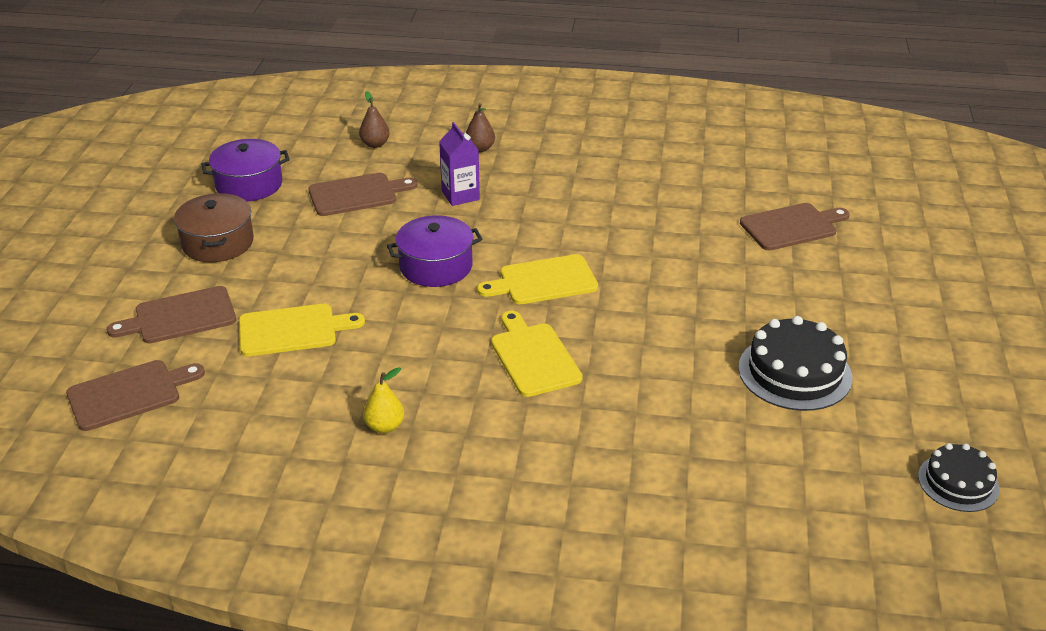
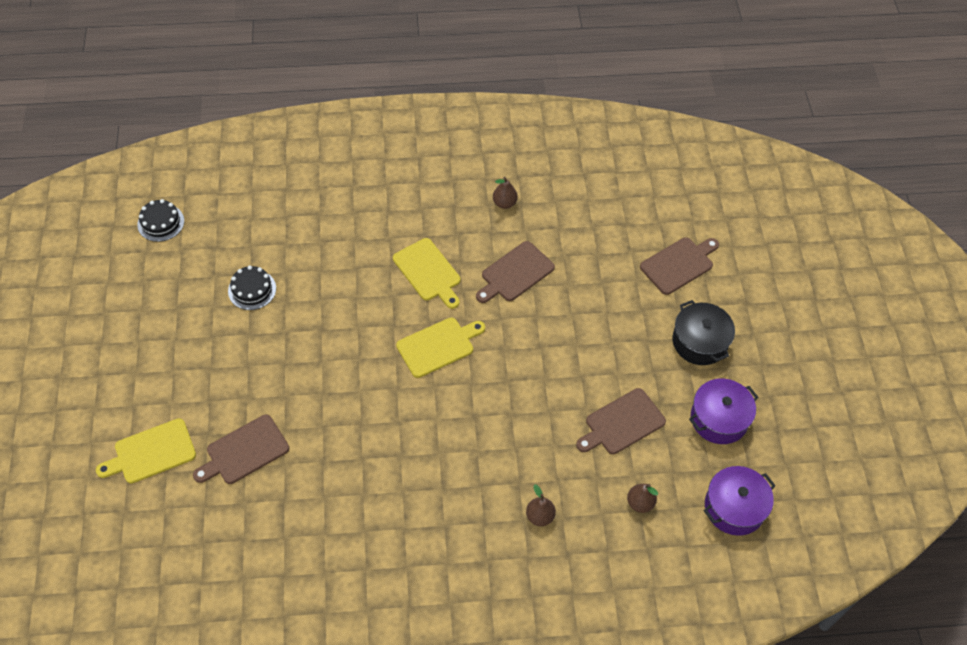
camera: 165 degrees right, 20 degrees up
(129, 394) = (668, 199): brown cutting board -> brown cutting board (515, 273)
(218, 243) = (699, 342): brown pot -> black pot
(293, 330) = (597, 266): yellow cutting board -> yellow cutting board (151, 452)
(384, 426) = (504, 203): yellow pear -> brown pear
(436, 266) = (523, 347): purple pot -> purple pot (734, 507)
(460, 195) = (534, 439): purple carton -> none
(794, 372) = (252, 289): black cake -> black cake, size x0.63

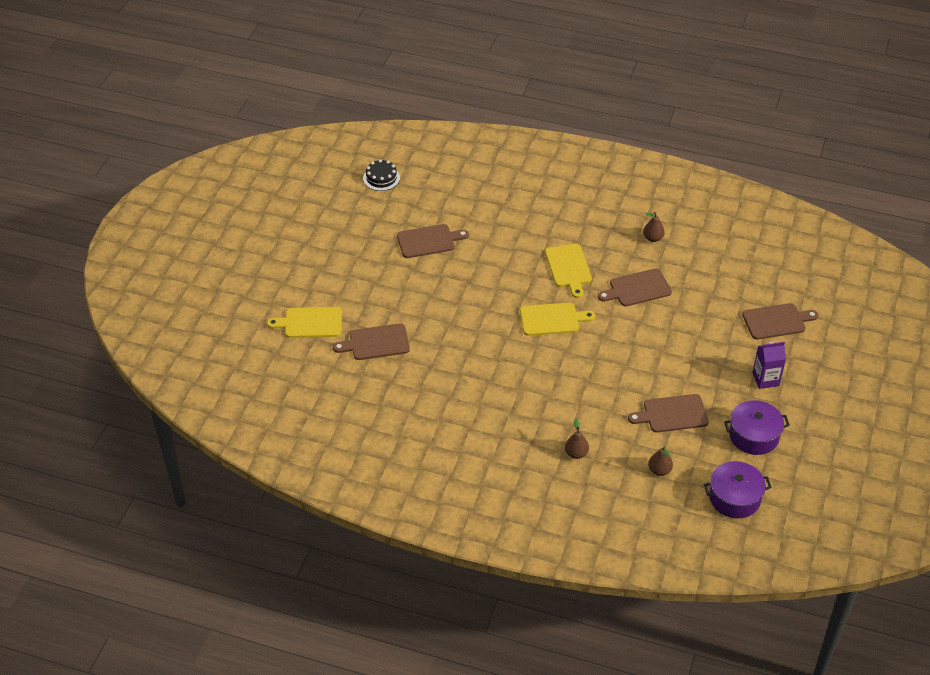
camera: 25 degrees right, 10 degrees down
(252, 289) = (428, 241): black cake -> brown cutting board
(699, 342) = (765, 379): black pot -> purple carton

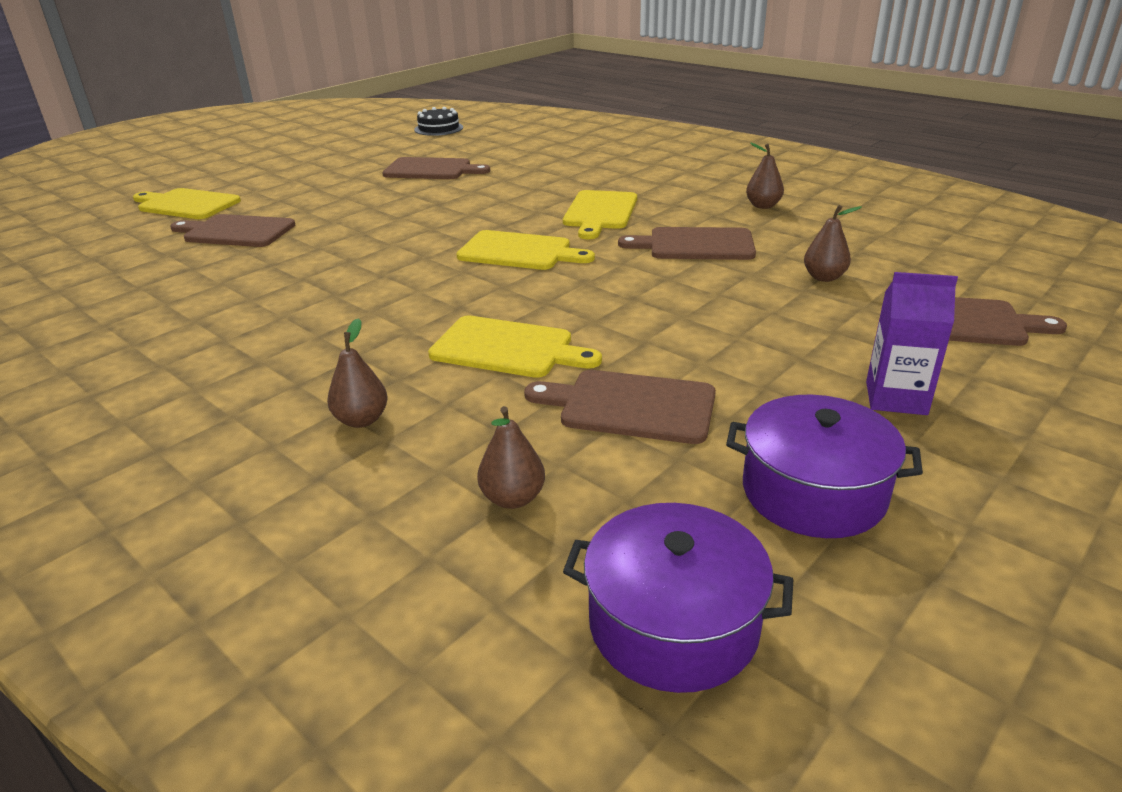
camera: 25 degrees right, 15 degrees down
(601, 395) = (508, 348): none -> yellow cutting board
(710, 302) = (824, 277): none -> brown pear

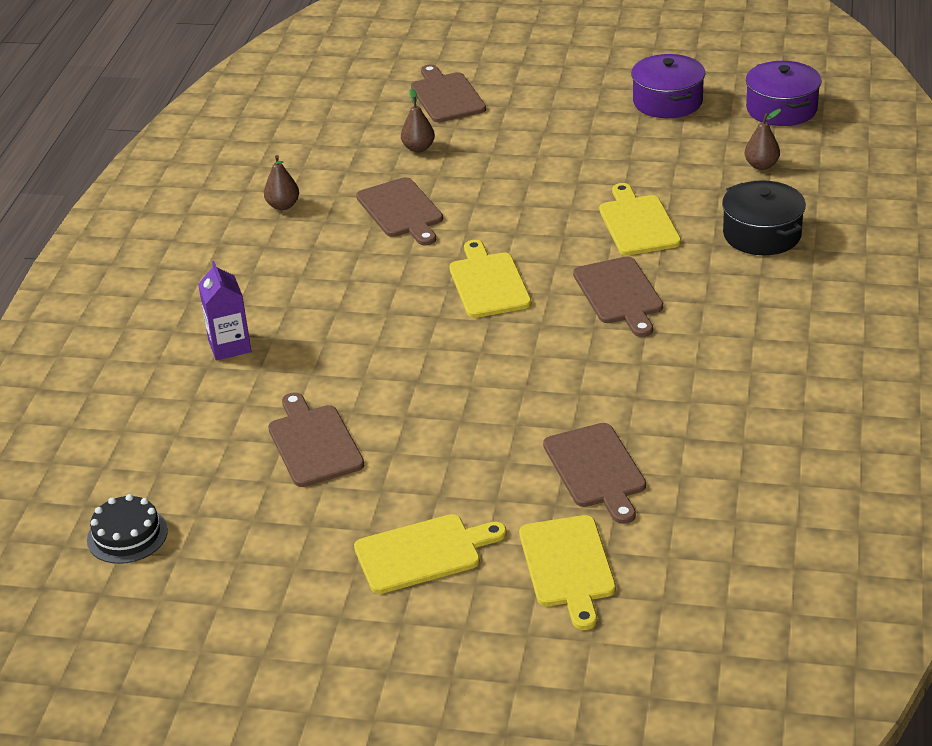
camera: 120 degrees left, 5 degrees up
(361, 420) = (762, 234): brown pear -> black pot
(600, 212) = (364, 279): yellow cutting board -> yellow cutting board (423, 553)
(630, 406) = (652, 163): brown cutting board -> brown cutting board (619, 294)
(896, 398) = (561, 99): purple carton -> purple carton (229, 346)

